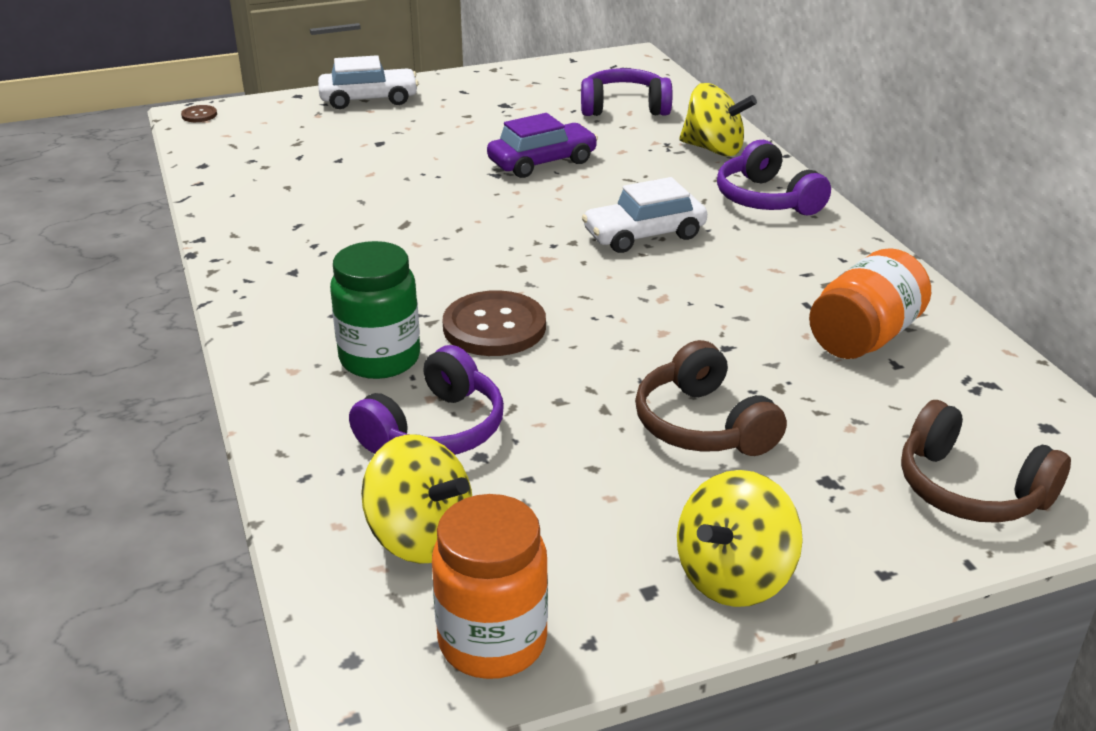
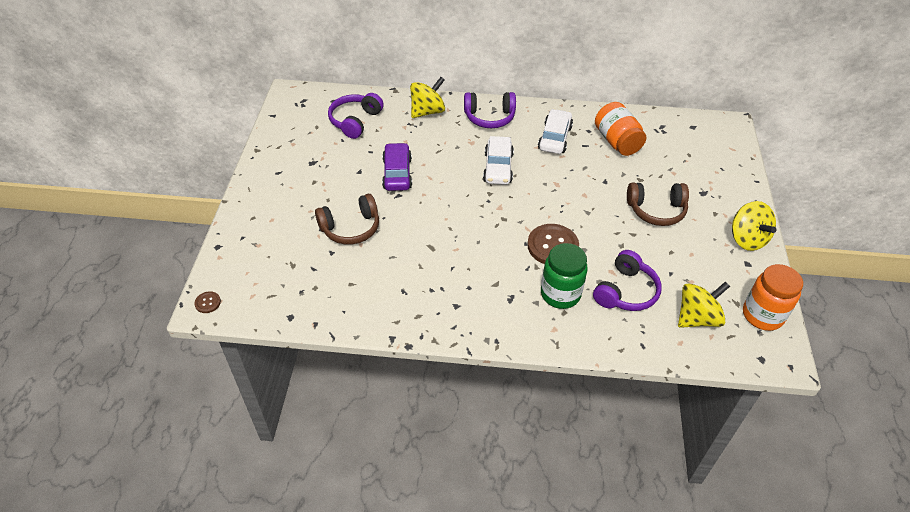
camera: 65 degrees left, 15 degrees up
(369, 99) = (254, 215): white car -> white car (554, 138)
(435, 430) = (626, 291): purple headphones -> purple headphones turned 60 degrees clockwise
(970, 489) = (720, 162): brown headphones -> brown headphones (351, 228)

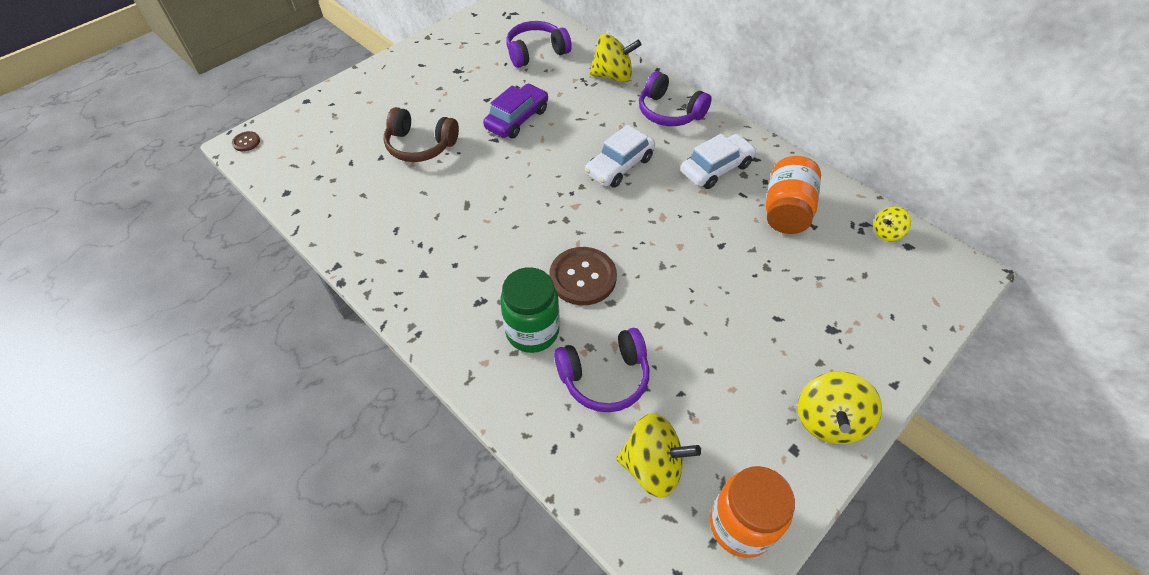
camera: 40 degrees right, 5 degrees up
(656, 210) = (746, 313): brown headphones -> none
(676, 125) = (886, 233): none -> yellow spinning top

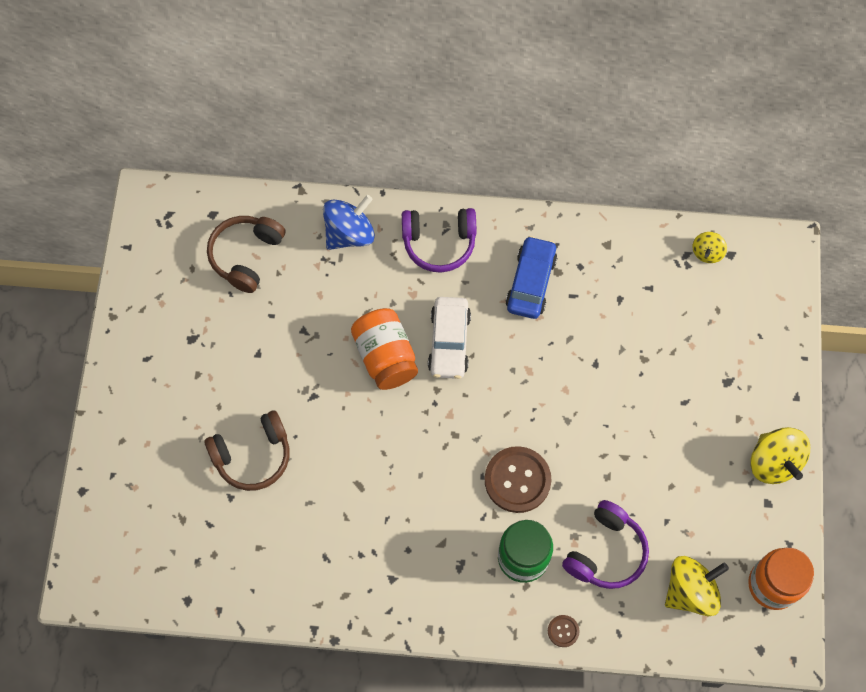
camera: 40 degrees left, 15 degrees up
(246, 142) = (82, 581): brown button -> brown button (563, 631)
(517, 119) = (310, 356): purple car -> none
(536, 52) = (246, 256): purple headphones -> brown headphones
(613, 76) = (349, 233): yellow spinning top -> blue spinning top
(716, 168) = (530, 282): white car -> blue car
(786, 210) = (618, 287): orange jar -> orange jar (385, 357)

